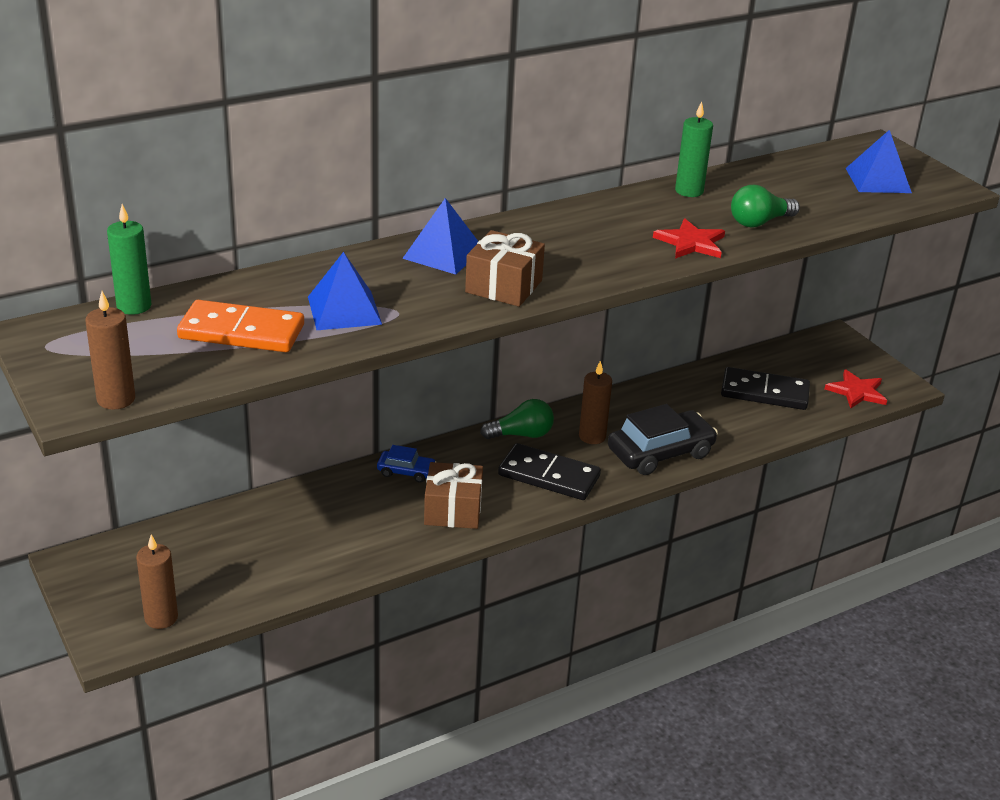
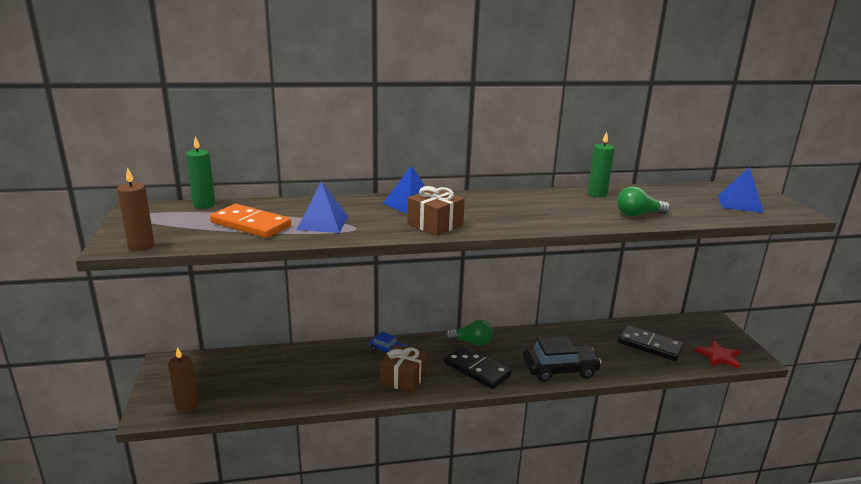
camera: 20 degrees right, 10 degrees down
(592, 436) = (517, 351): brown candle -> none
(691, 243) = (581, 219): red star -> none

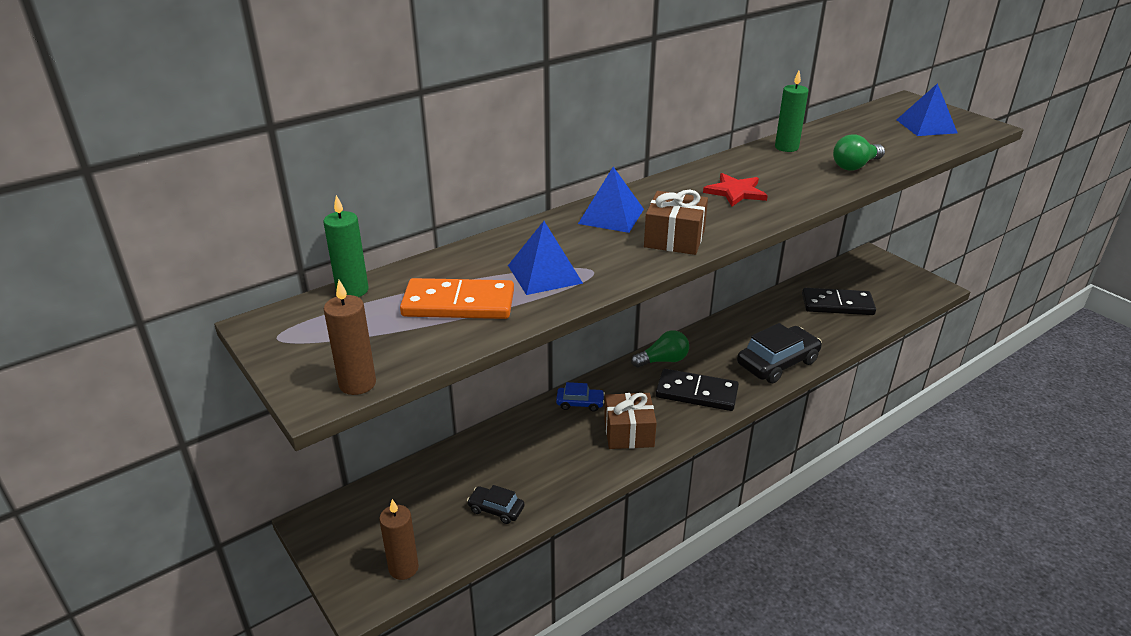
camera: 25 degrees left, 10 degrees up
(272, 393) = (496, 509): none -> black car
(719, 356) = (905, 296): red star -> red star (735, 192)

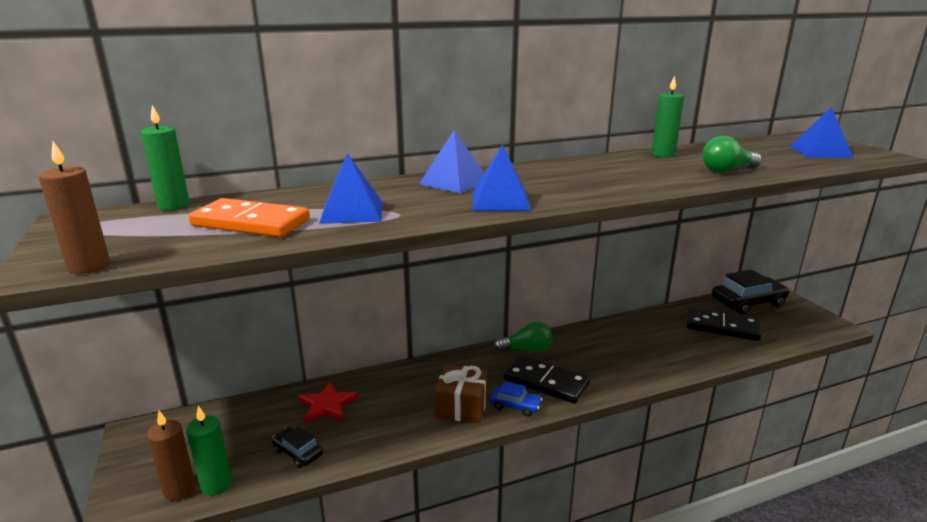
camera: 15 degrees right, 10 degrees down
(436, 556) = (216, 485): none -> green candle
(580, 403) = (430, 373): blue car -> blue car (515, 406)
(674, 238) = (500, 201): brown gift -> blue pyramid
(735, 192) = (589, 177): red star -> red star (327, 405)
(777, 363) = (640, 368): black car -> black car (748, 303)

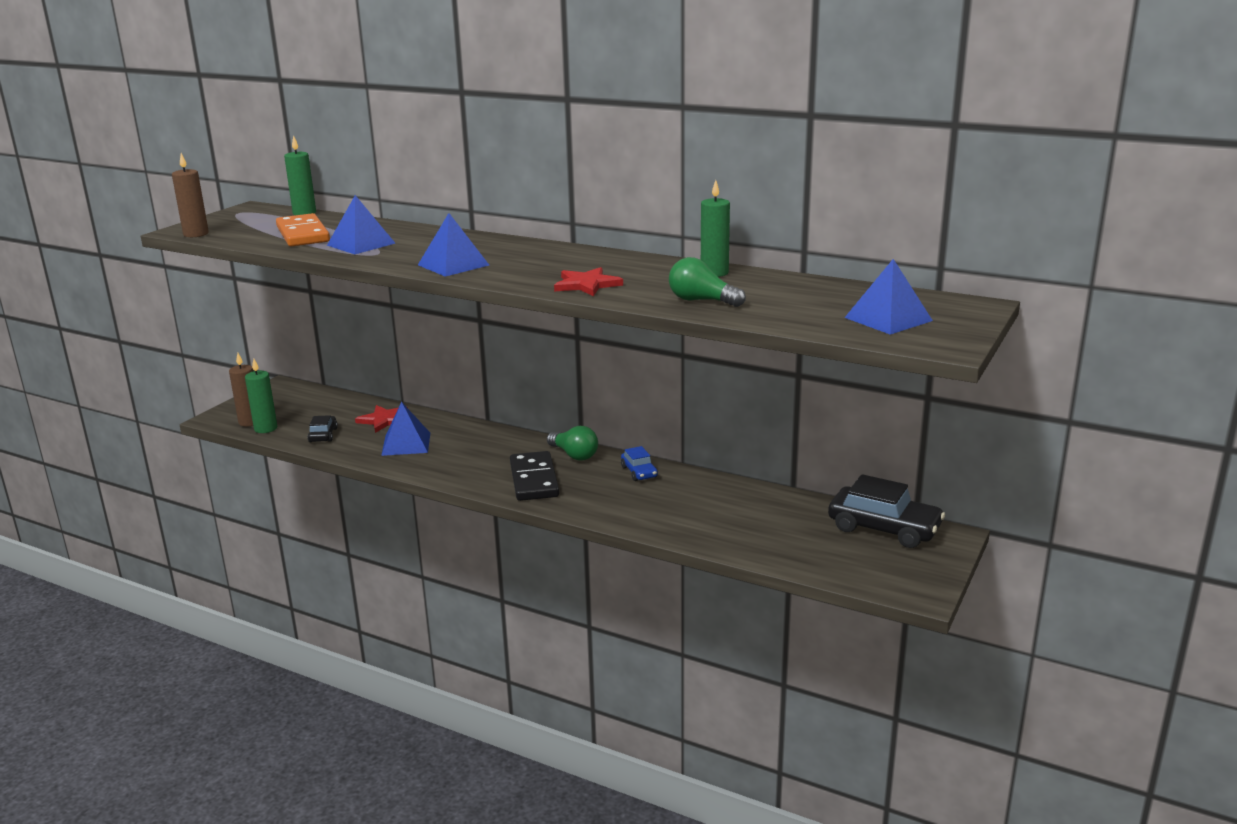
camera: 50 degrees right, 0 degrees up
(454, 182) = (477, 244): blue pyramid -> blue pyramid (406, 444)
(462, 406) = (450, 462): brown gift -> none
(515, 406) = (480, 480): blue car -> blue car (639, 472)
(638, 183) = (587, 285): none -> red star
(722, 327) = (788, 528): black domino -> none

